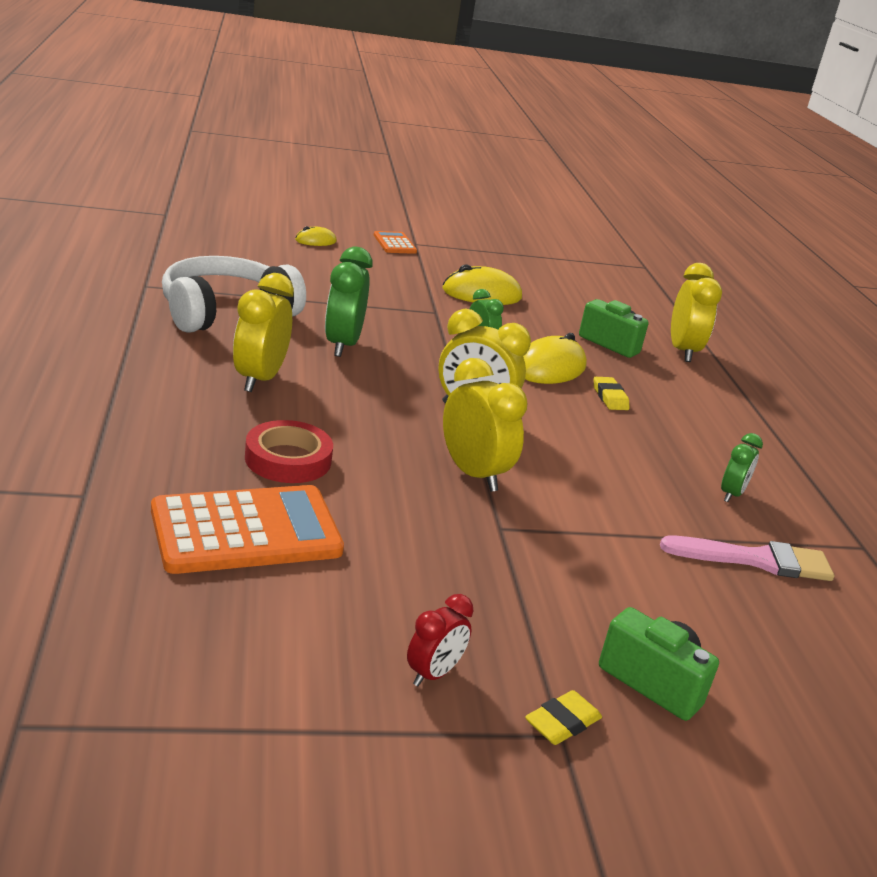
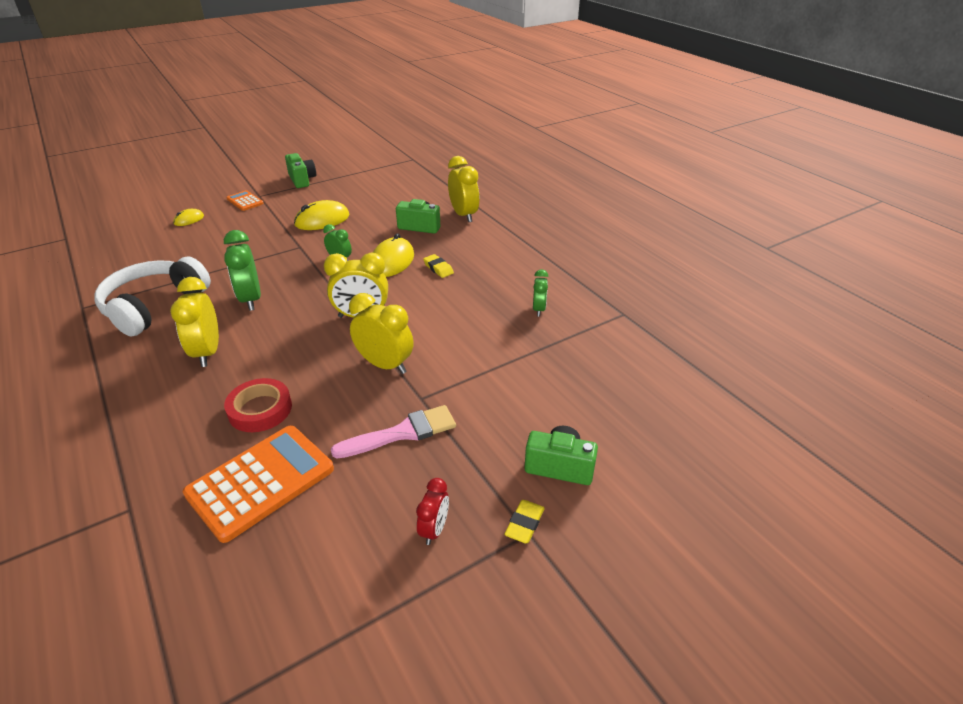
camera: 20 degrees left, 10 degrees up
(480, 244) = (302, 180): none -> green camera
(755, 560) = (573, 351): pink brush -> pink brush (401, 433)

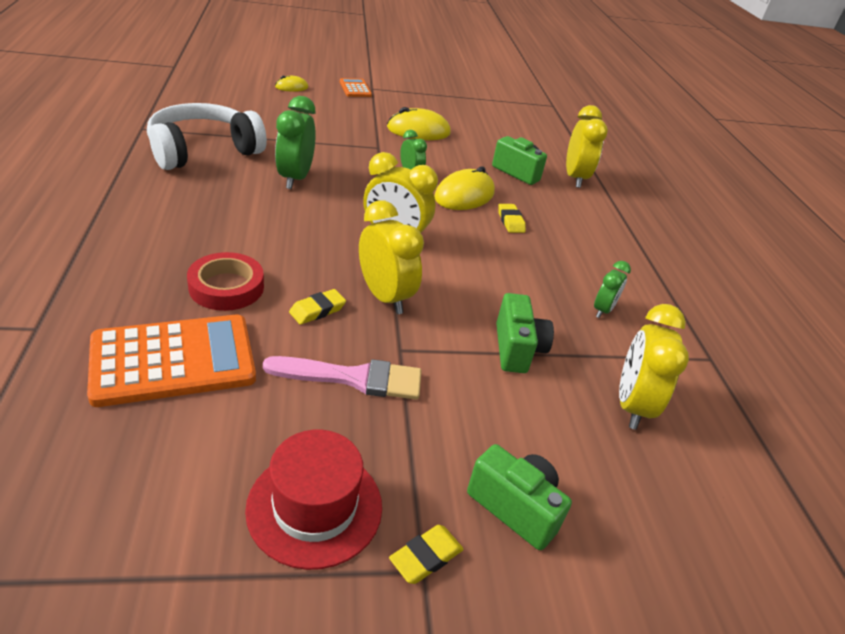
camera: 20 degrees right, 0 degrees up
(207, 352) = (218, 211): yellow clock -> yellow clock (631, 405)
(302, 180) = (424, 88): green camera -> green camera (517, 349)
(342, 396) = (317, 310): none -> yellow eraser
(434, 529) = (315, 507): red clock -> red hat

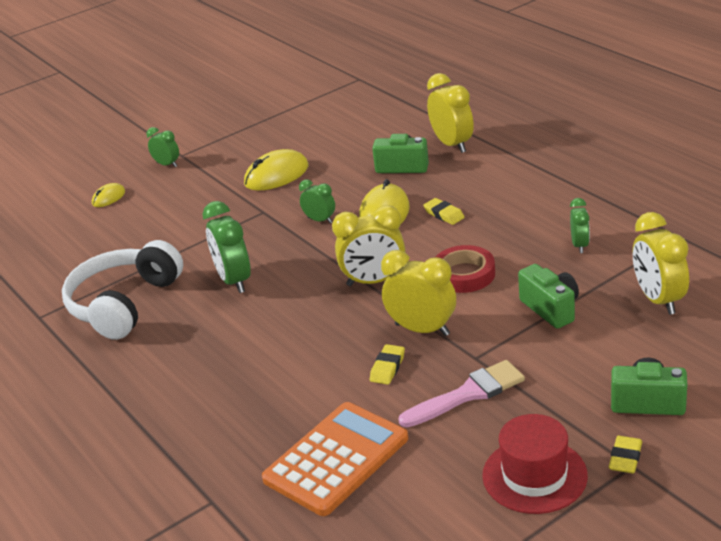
camera: 20 degrees left, 5 degrees down
(226, 287) = (302, 393): red tape -> red tape (464, 274)
(355, 88) = (167, 164): orange calculator -> green clock

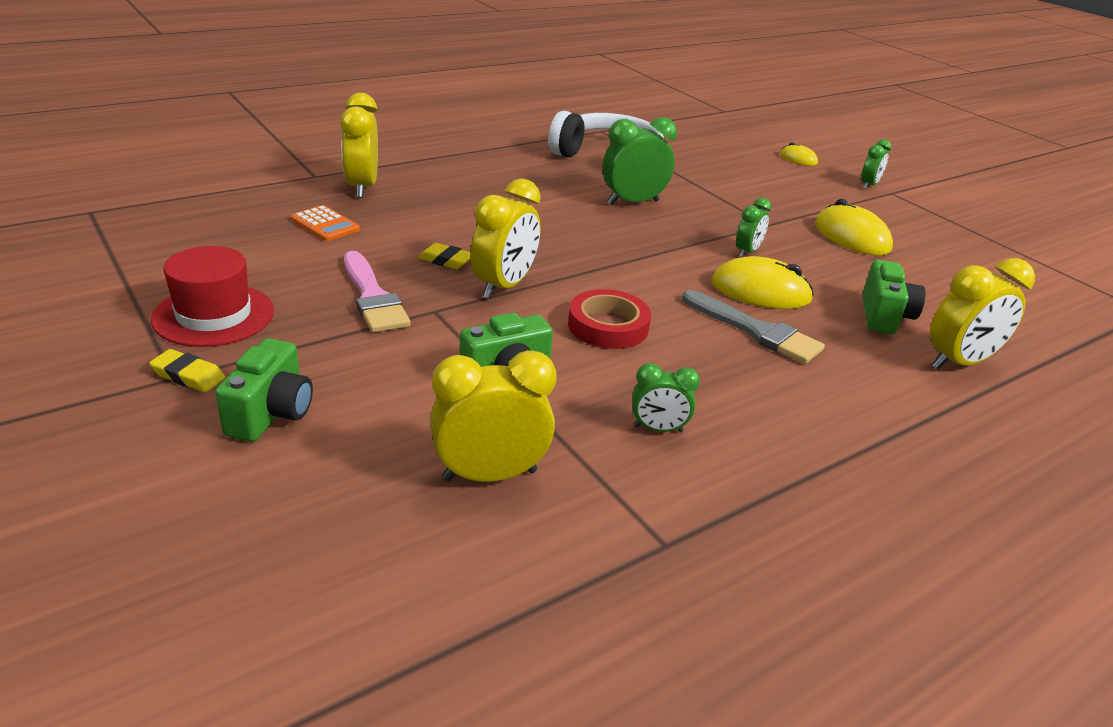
camera: 85 degrees right, 0 degrees up
(336, 459) = (325, 224): orange calculator -> orange calculator, size x0.50
(374, 281) = (610, 270): yellow clock -> yellow clock (362, 187)
(444, 214) = (755, 331): yellow eraser -> grey brush

